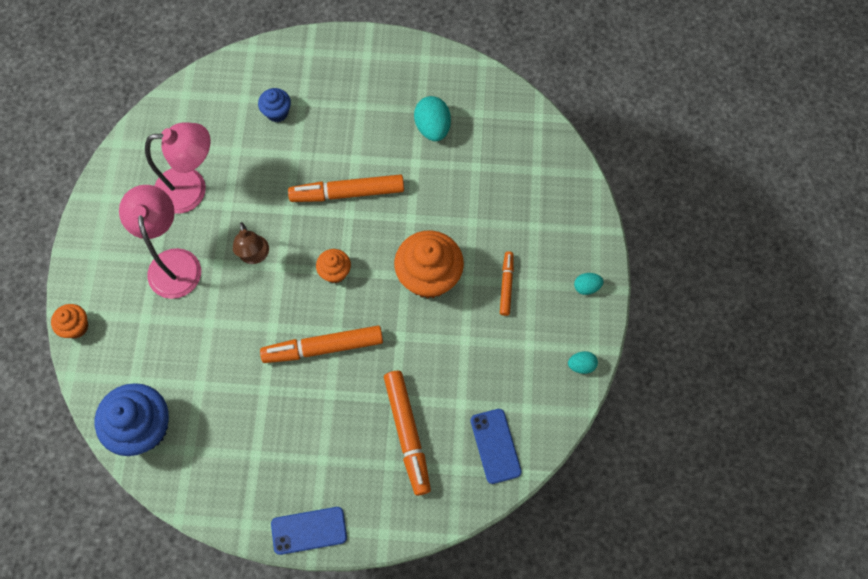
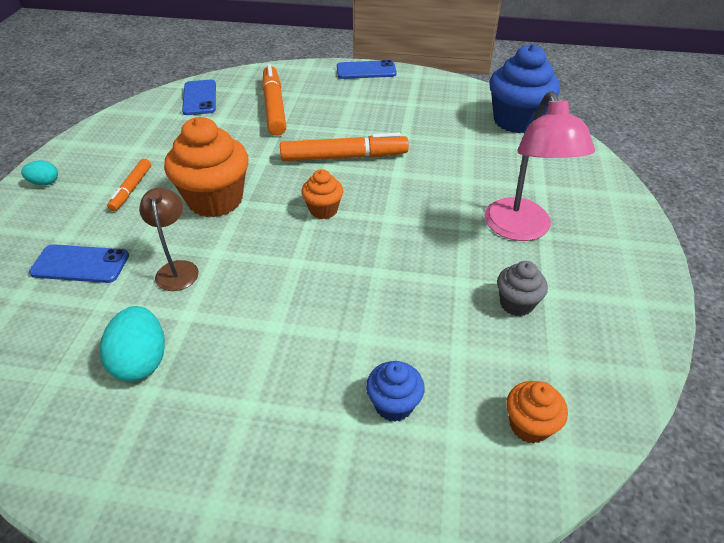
camera: 175 degrees left, 25 degrees down
(76, 327) = (615, 184): orange cupcake -> orange cupcake (529, 425)
(192, 189) = (516, 303): pink lamp -> grey cupcake
(255, 256) = (420, 229): brown lamp -> brown lamp (177, 269)
(347, 193) = (294, 284): orange marker -> none
(508, 199) = (80, 264): none -> blue phone
(581, 365) = (92, 134): turquoise egg -> none

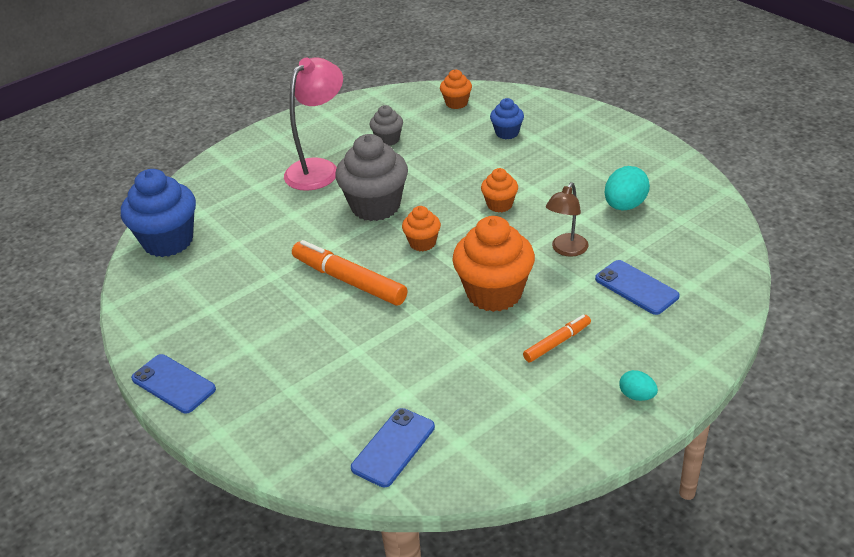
camera: 135 degrees left, 5 degrees down
(274, 107) = (334, 381): orange marker -> none
(292, 285) = (499, 205): none -> orange cupcake
(410, 221) = (375, 206): none -> grey cupcake

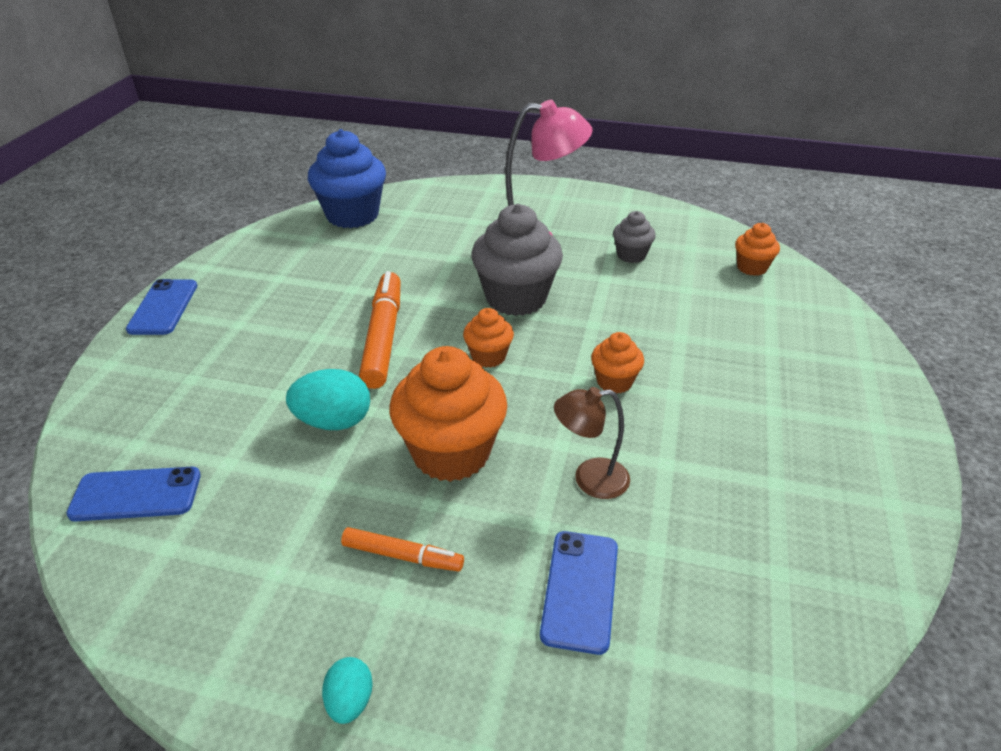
camera: 50 degrees right, 0 degrees up
(507, 133) = (750, 326): blue cupcake -> none
(624, 206) = (739, 495): turquoise egg -> turquoise egg (334, 422)

